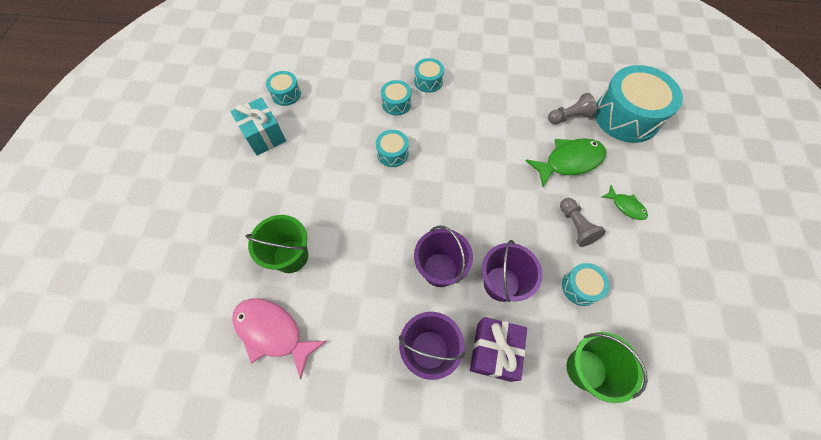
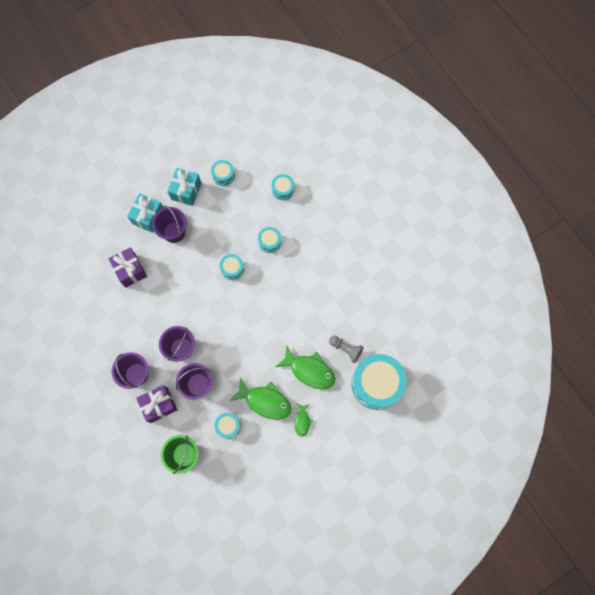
camera: 50 degrees right, 10 degrees up
(250, 191) = (148, 217): none -> turquoise gift
(273, 332) = (89, 297): pink fish -> none
(290, 256) = (130, 270): green bucket -> purple gift
(295, 178) = (174, 232): none -> purple bucket
(428, 81) = (303, 246): turquoise drum -> turquoise drum (283, 189)
(575, 226) = (265, 401): grey pawn -> green fish

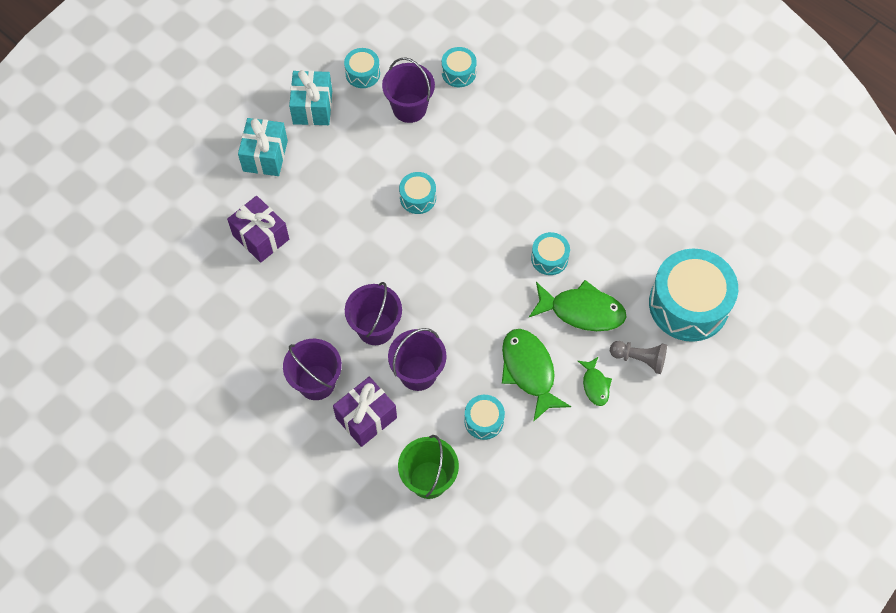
camera: 15 degrees left, 10 degrees down
(174, 232) = (312, 168): purple bucket -> purple bucket (409, 108)
(265, 401) = (529, 371): green fish -> green fish turned 120 degrees counterclockwise
(269, 242) = (462, 148): turquoise drum -> turquoise drum (549, 258)
(346, 349) = (627, 268): grey pawn -> grey pawn (639, 359)

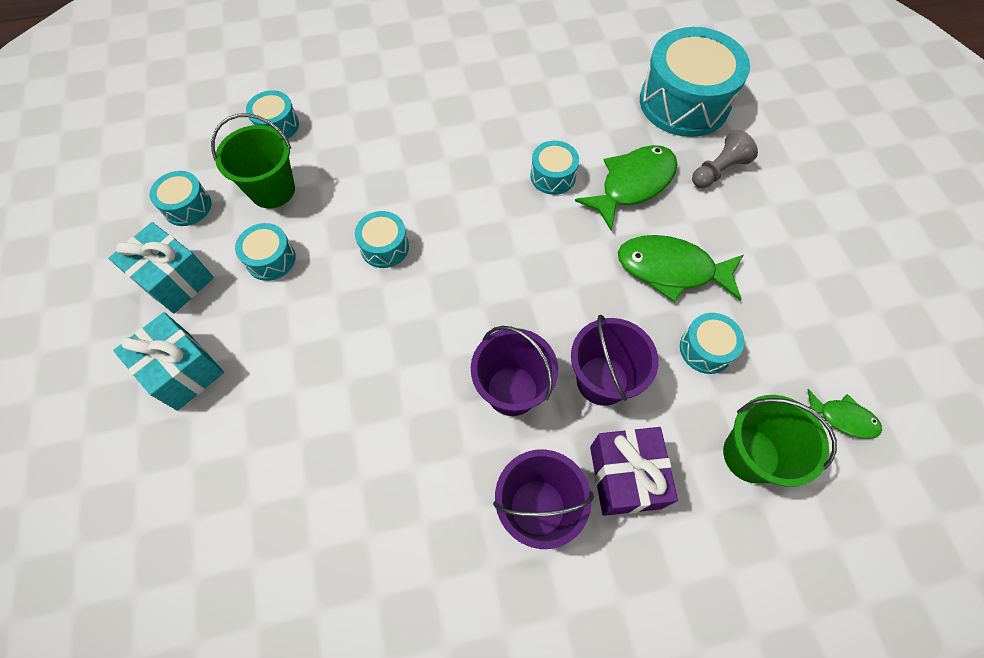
camera: 55 degrees left, 0 degrees up
(261, 237) = (285, 447): purple gift -> none
(362, 144) = (270, 259): none -> turquoise drum
(409, 108) = (272, 190): purple bucket -> green bucket
(595, 385) = (725, 222): green fish -> green fish (843, 418)

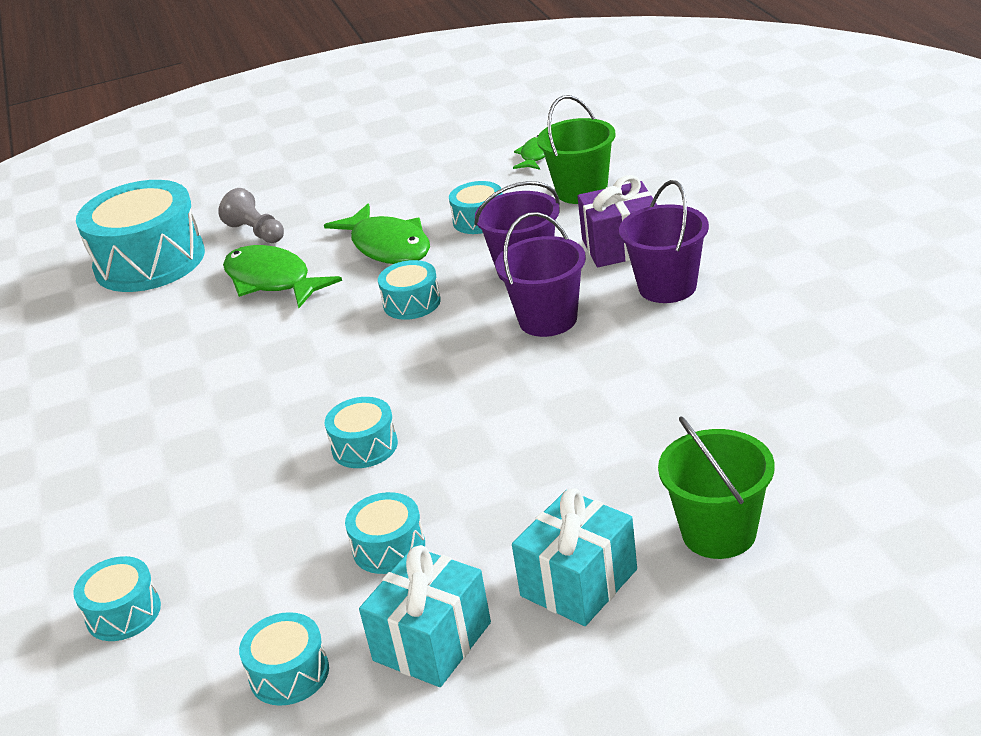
camera: 90 degrees left, 30 degrees down
(272, 190) = (261, 580): green bucket -> green bucket (719, 533)
(553, 176) = (255, 335): turquoise drum -> turquoise drum (412, 303)
(671, 269) = (388, 246): green fish -> green fish turned 45 degrees counterclockwise

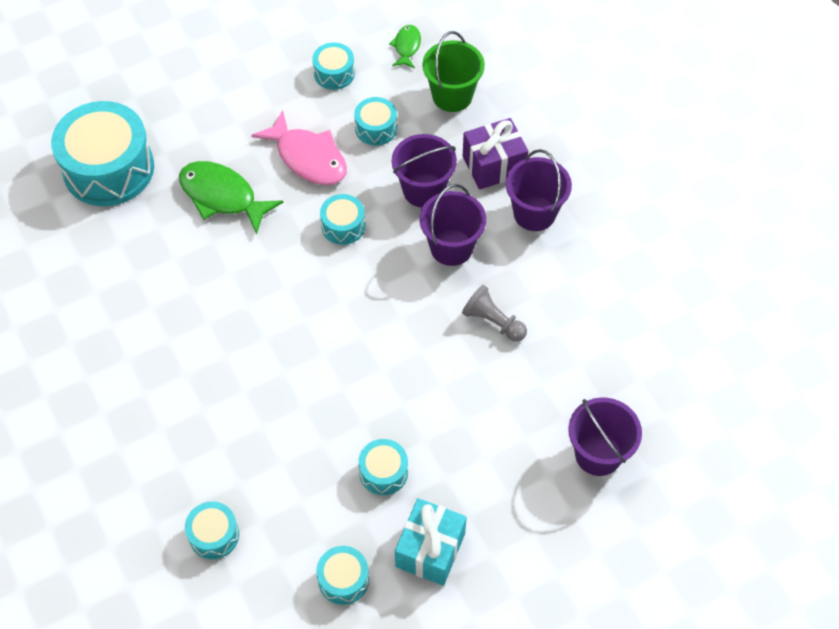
camera: 15 degrees left, 25 degrees up
(256, 232) = (191, 135): grey pawn -> grey pawn (493, 321)
(364, 446) = (343, 378): turquoise drum -> turquoise drum (334, 73)
(388, 246) = (308, 158): green fish -> pink fish
(578, 583) = (515, 498): turquoise gift -> none
(719, 533) = (598, 454): green bucket -> purple bucket

